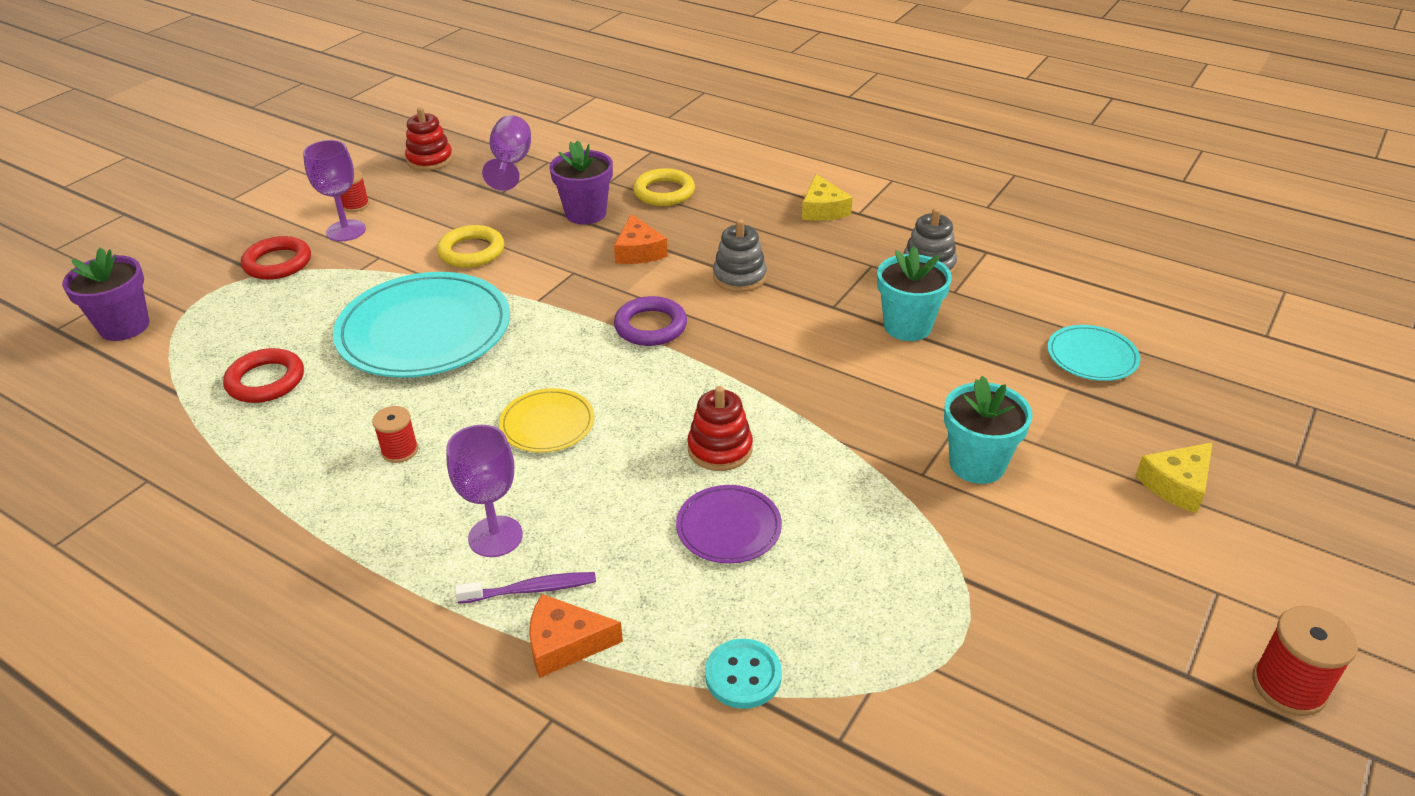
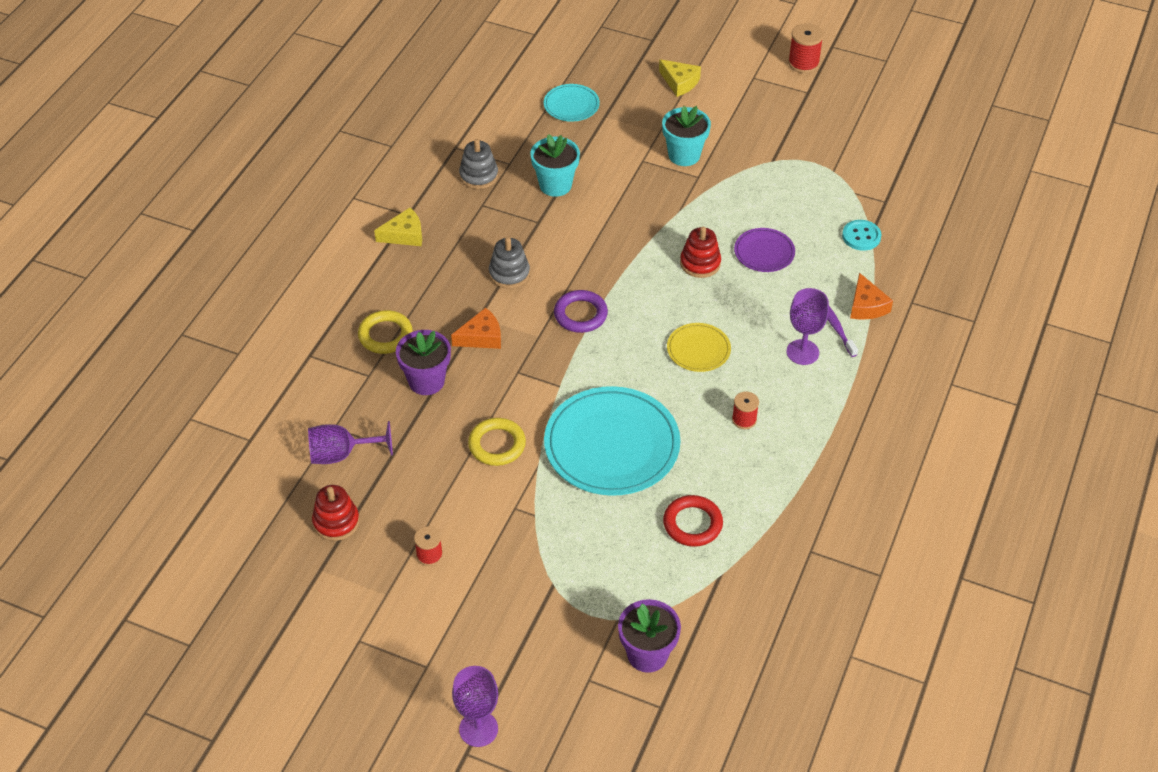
camera: 100 degrees left, 10 degrees up
(278, 263) = (535, 580): red ring -> none
(346, 231) = (475, 547): purple goblet -> purple goblet (478, 729)

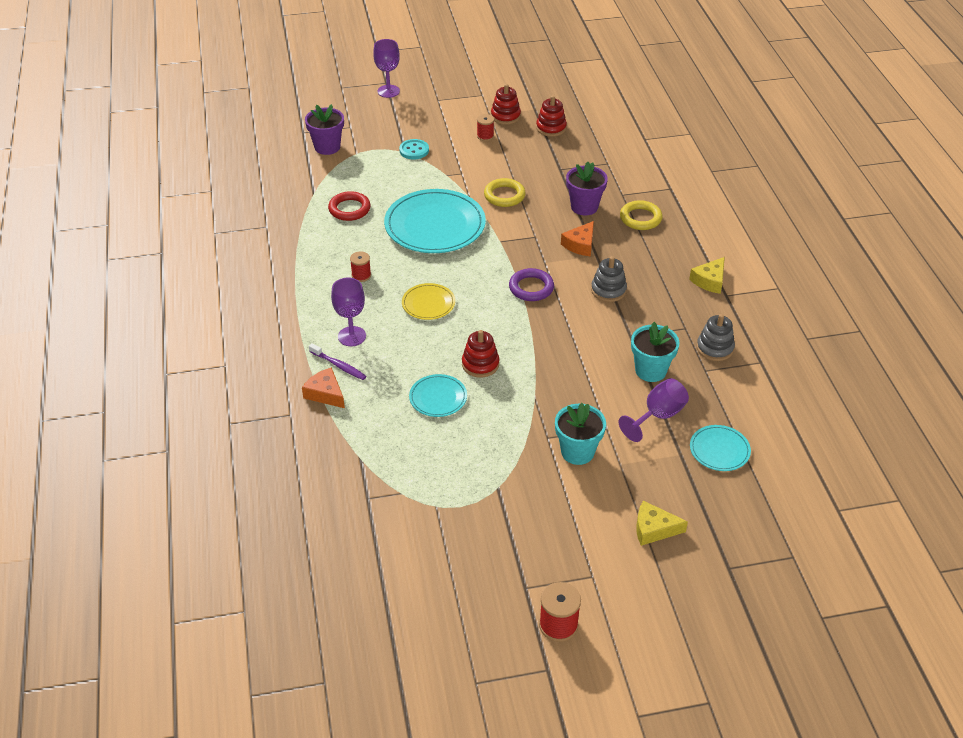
camera: 145 degrees right, 5 degrees down
(342, 454) = (586, 154): purple goblet -> purple goblet (658, 416)
(369, 577) = (505, 116): none -> red stacking toy
(764, 252) = (438, 397): purple plate -> turquoise plate
(861, 236) = (367, 452): turquoise button -> turquoise button (414, 150)

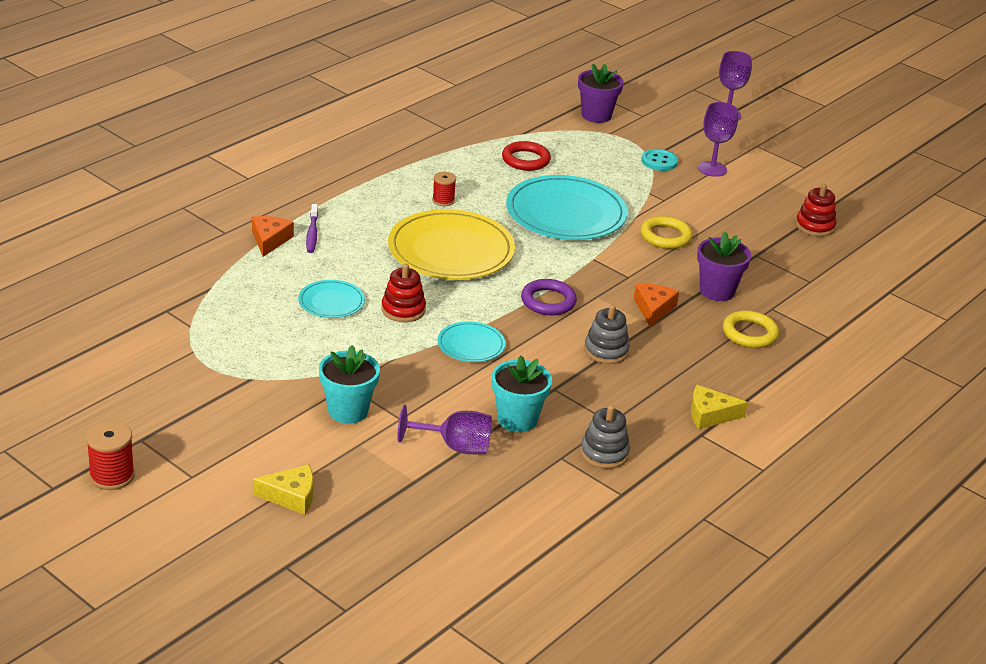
camera: 50 degrees right, 10 degrees down
(352, 336) = (357, 226): purple goblet -> purple goblet (712, 169)
(428, 303) = (451, 250): yellow plate -> yellow plate, size x2.02
(485, 136) = (741, 192): red spool -> none
(505, 116) = (791, 193): red stacking toy -> none
(580, 245) = (653, 309): orange cheese -> orange cheese turned 105 degrees clockwise
(653, 529) = (291, 496): yellow cheese -> yellow cheese turned 120 degrees clockwise
(719, 450) = (450, 506): turquoise plate -> turquoise plate (471, 345)

